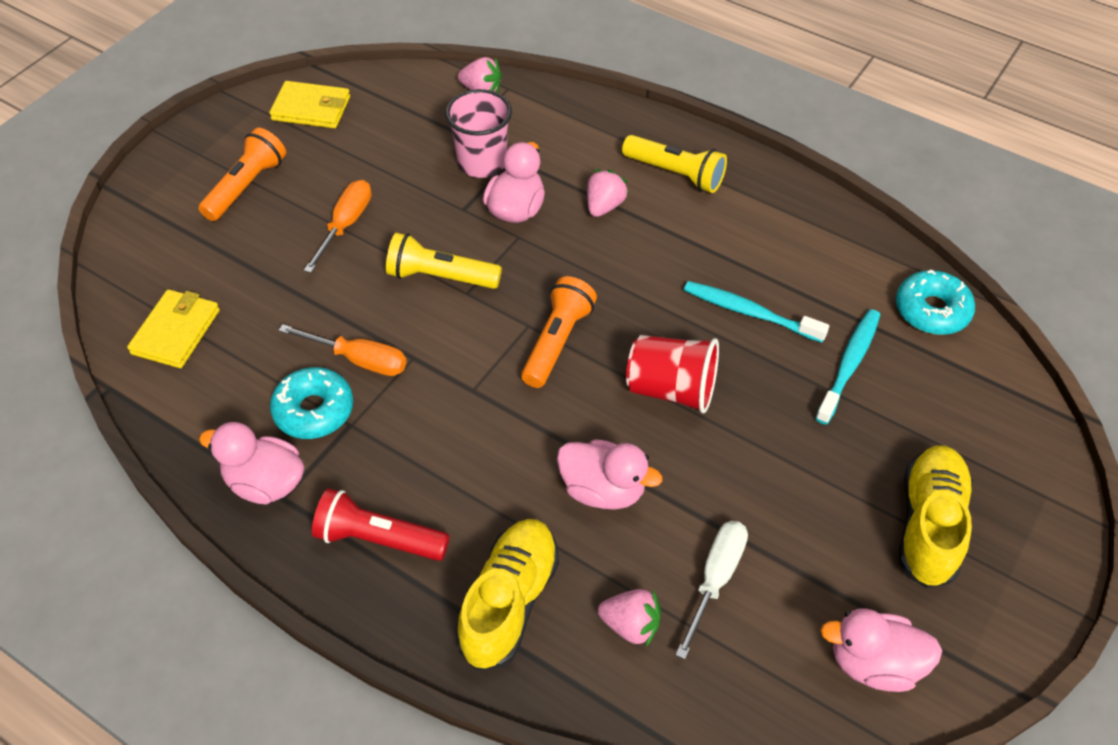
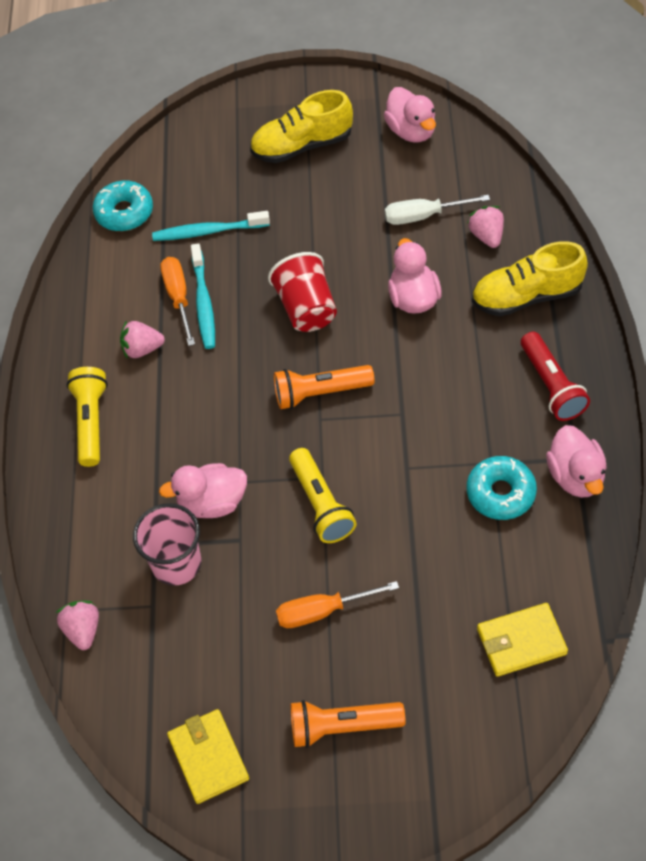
camera: 120 degrees left, 5 degrees up
(359, 360) = (437, 498): orange screwdriver -> orange screwdriver (178, 297)
(604, 206) = (163, 446): pink strawberry -> pink strawberry (142, 349)

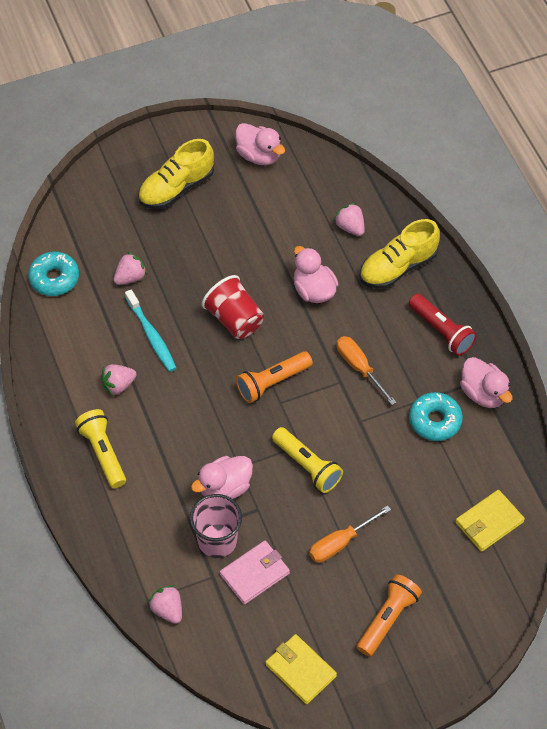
camera: 25 degrees left, 0 degrees up
(178, 297) = (129, 337): orange screwdriver -> orange screwdriver (359, 368)
(203, 618) = (255, 574): none -> pink wallet
(208, 231) = (130, 277): turquoise toothbrush -> pink strawberry
(342, 726) = (387, 619): orange flashlight -> orange flashlight turned 150 degrees clockwise
(423, 216) = (295, 223): white screwdriver -> none

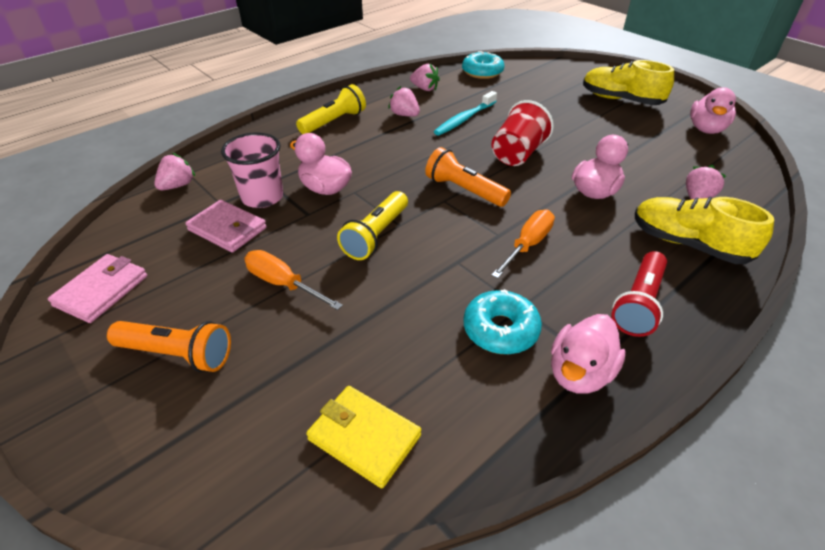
camera: 70 degrees right, 15 degrees down
(130, 277) = (513, 99): pink strawberry -> pink strawberry (424, 89)
(300, 670) = (101, 290): yellow wallet -> pink wallet

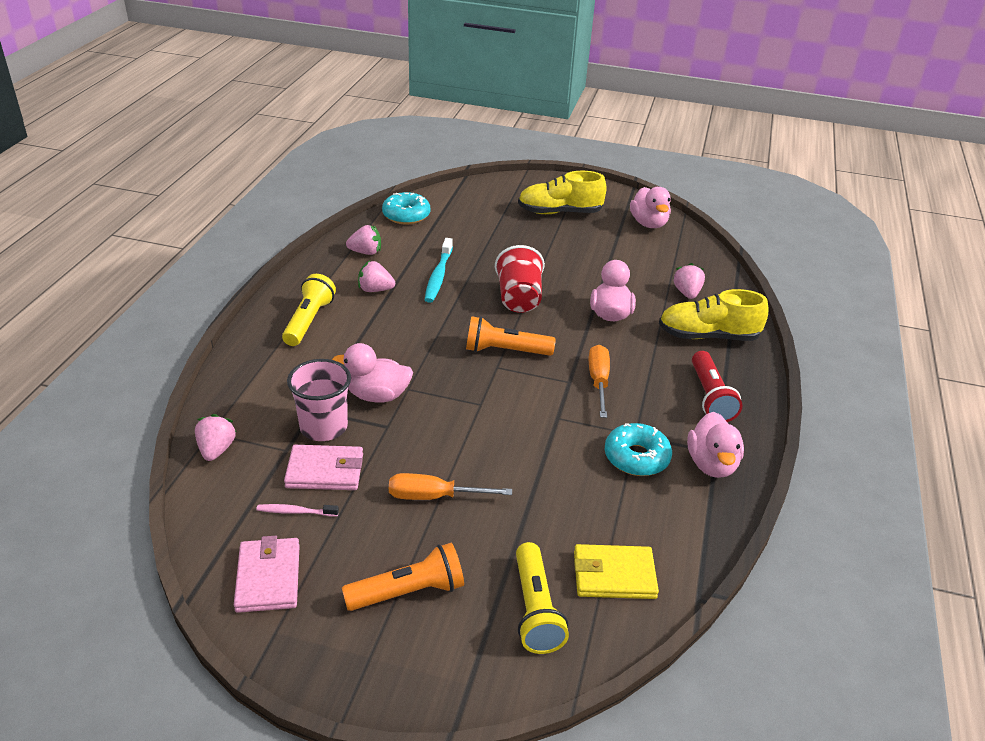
camera: 35 degrees left, 5 degrees down
(174, 250) = (295, 512): none -> pink toothbrush
(376, 235) = (470, 421): yellow flashlight -> yellow flashlight (535, 609)

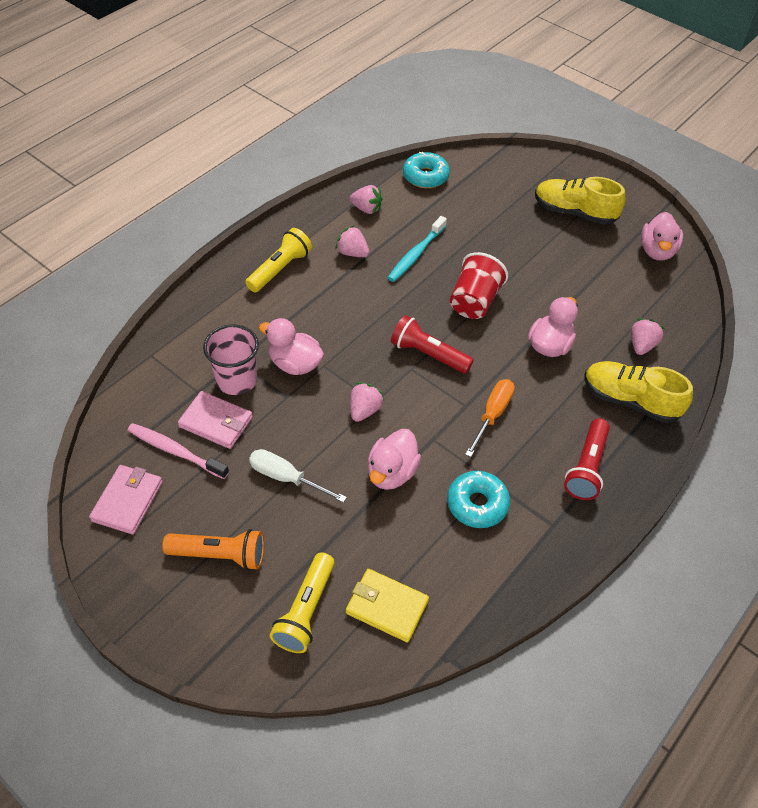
camera: 25 degrees right, 15 degrees up
(216, 450) = (147, 373): pink strawberry -> pink strawberry (364, 410)
(295, 512) = (175, 451): pink toothbrush -> pink toothbrush, size x1.73
(434, 497) = (286, 478): orange screwdriver -> white screwdriver
(505, 351) = (428, 354): orange flashlight -> red flashlight
(711, 464) = (541, 536): pink duck -> pink duck (391, 472)

